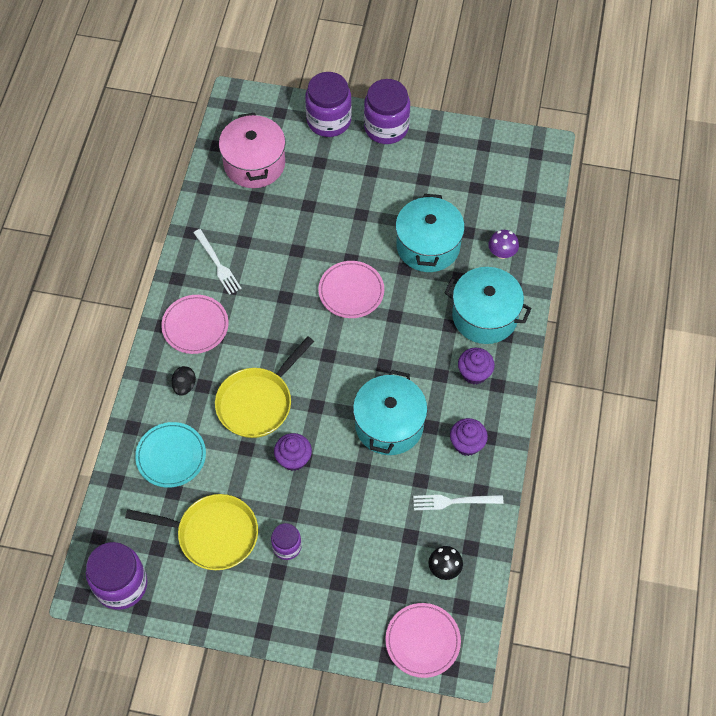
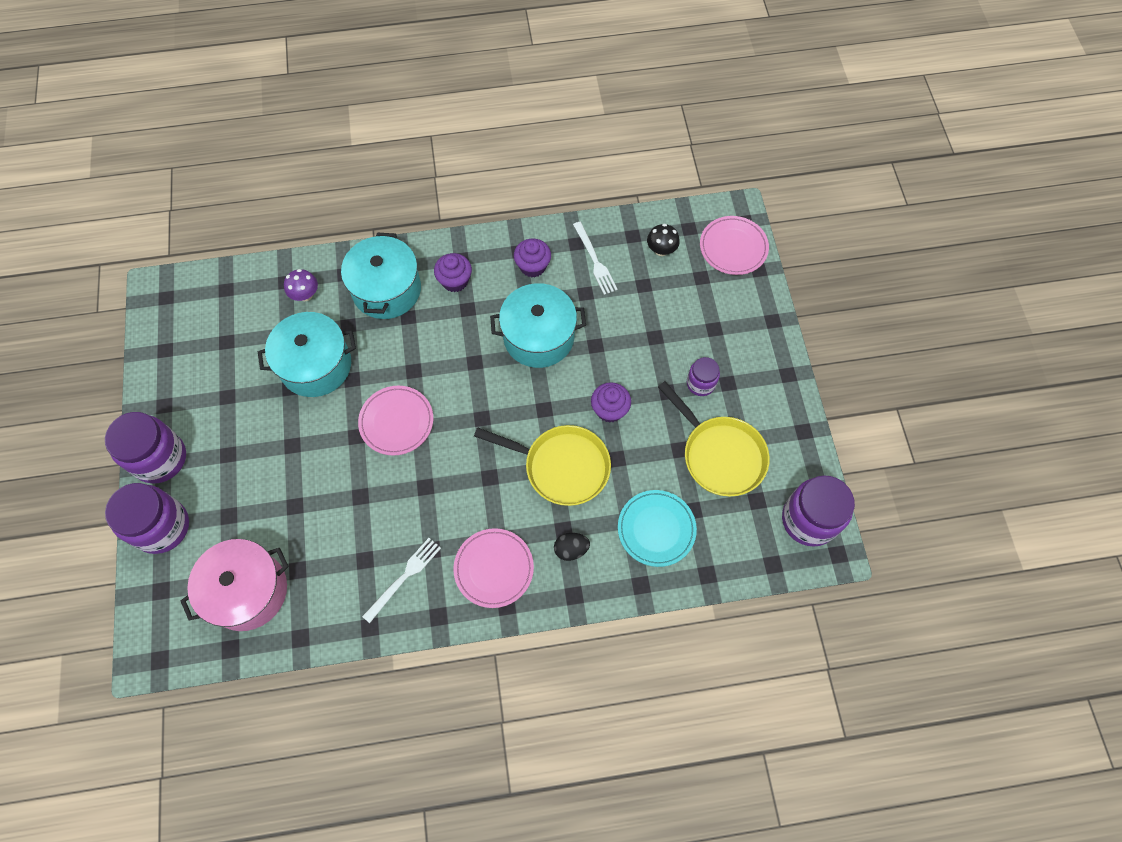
camera: 110 degrees left, 5 degrees up
(212, 534) = (719, 455): yellow pan -> yellow pan turned 150 degrees clockwise

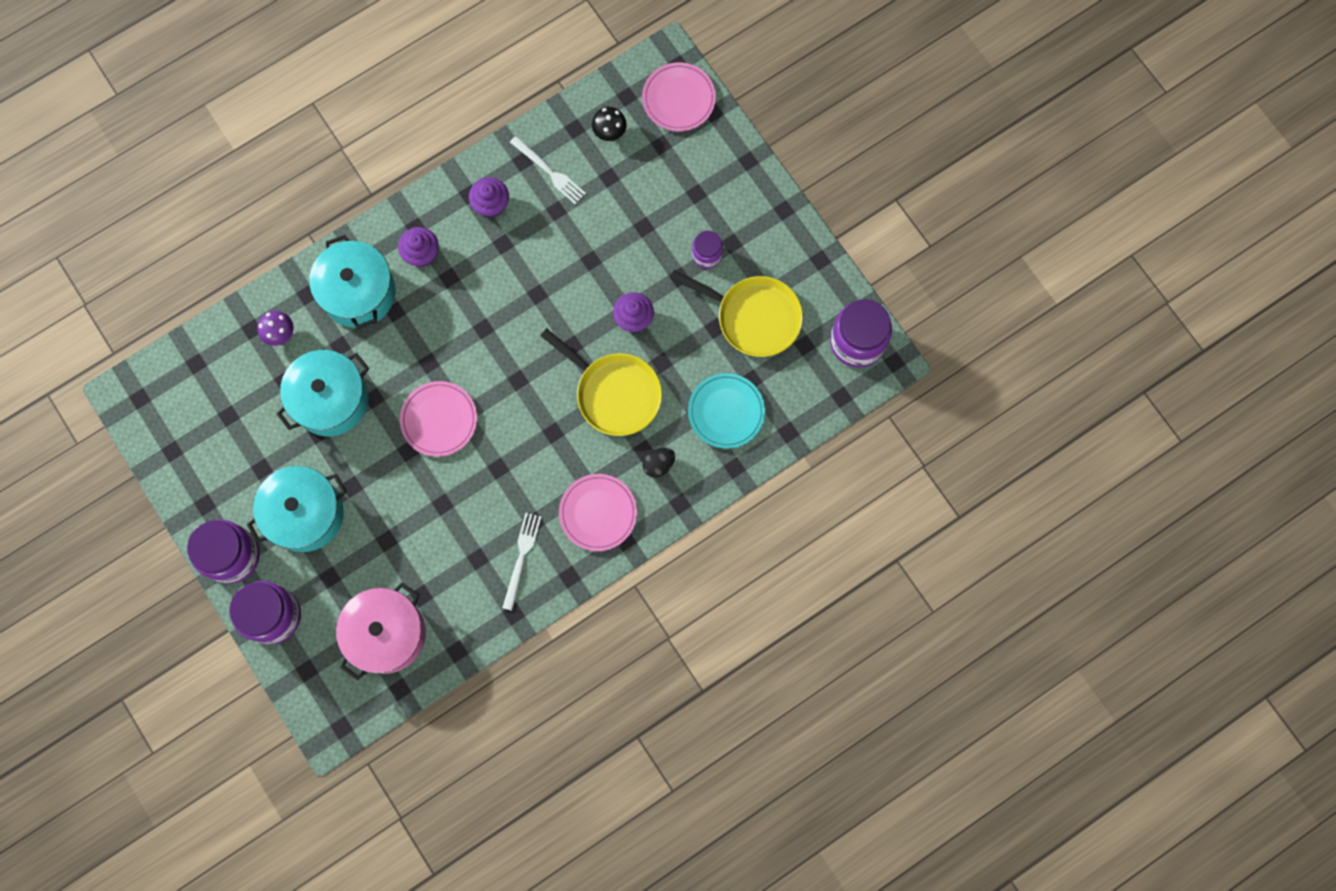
camera: 25 degrees left, 10 degrees up
(538, 337) = (532, 276): turquoise pot -> turquoise pot (305, 514)
(561, 466) = (614, 393): yellow pan -> yellow pan turned 45 degrees clockwise

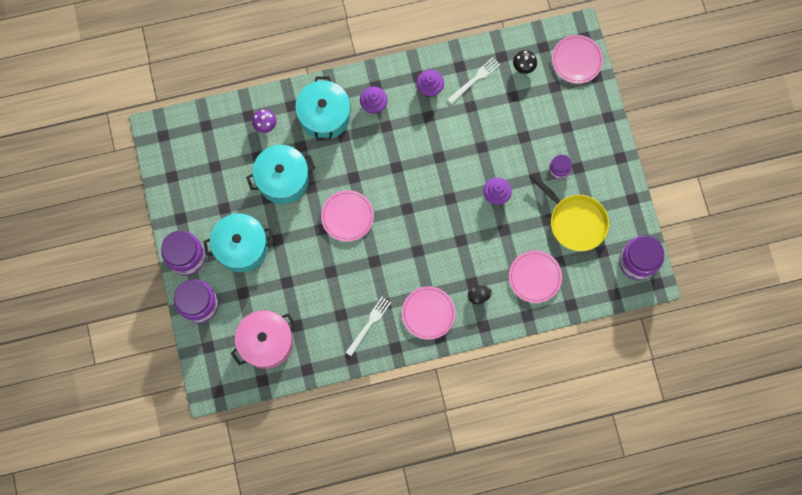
camera: 20 degrees right, 0 degrees up
(549, 172) = (475, 79): white fork -> white fork turned 105 degrees counterclockwise
(614, 393) = (466, 239): yellow pan -> none
(726, 412) = (535, 277): turquoise plate -> pink plate

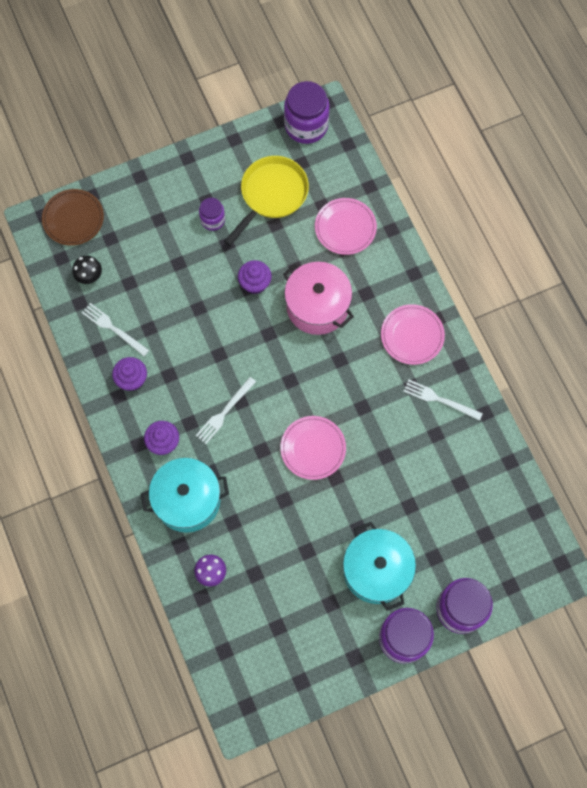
camera: 100 degrees left, 5 degrees down
(266, 342) = (488, 516): pink pot -> pink pot (317, 306)
(283, 179) = (279, 536): turquoise pot -> none
(390, 154) = (224, 412): none -> white fork
(478, 296) = (380, 284): black egg -> none
(577, 60) = (73, 219): pink plate -> brown plate

